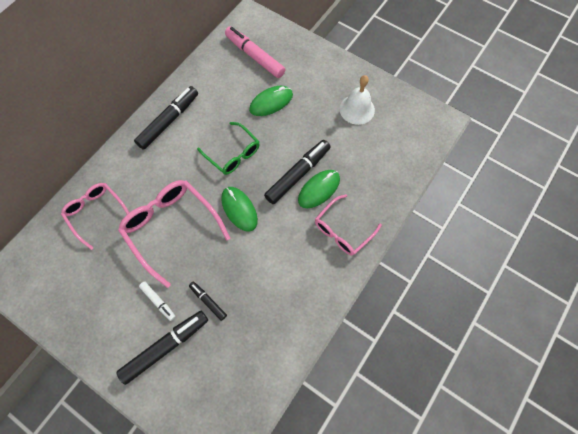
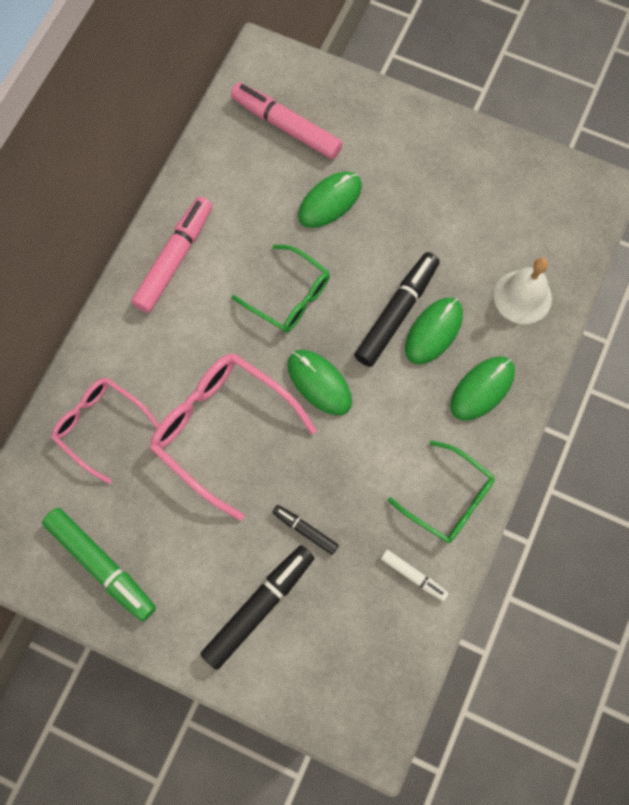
camera: 10 degrees left, 5 degrees up
(72, 301) = (102, 565): none -> green marker
(158, 301) = (231, 543): white marker -> white marker (413, 576)
(169, 121) = (174, 258): black marker -> pink marker
(306, 297) = (448, 498): none -> green glasses
(343, 230) = (482, 389): pink glasses -> green mouse
(357, 109) = (466, 191): white bell -> white bell (522, 297)

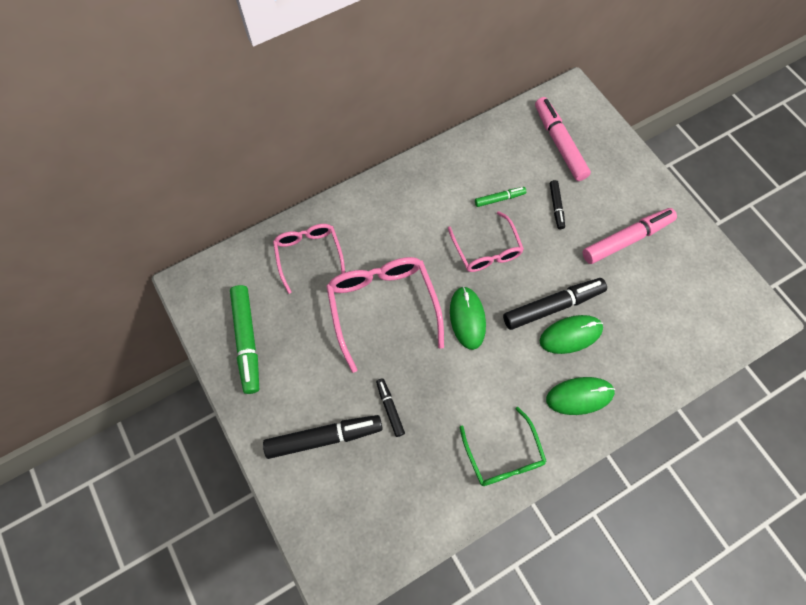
camera: 35 degrees right, 5 degrees down
(174, 258) = (428, 182): pink marker -> pink marker (626, 239)
(264, 229) = (499, 199): none -> green marker
(289, 296) = (486, 250): green glasses -> pink glasses
(330, 201) = (556, 207): green mouse -> black marker
(413, 576) = (442, 491): white marker -> none
(522, 297) = (653, 352): white bell -> none

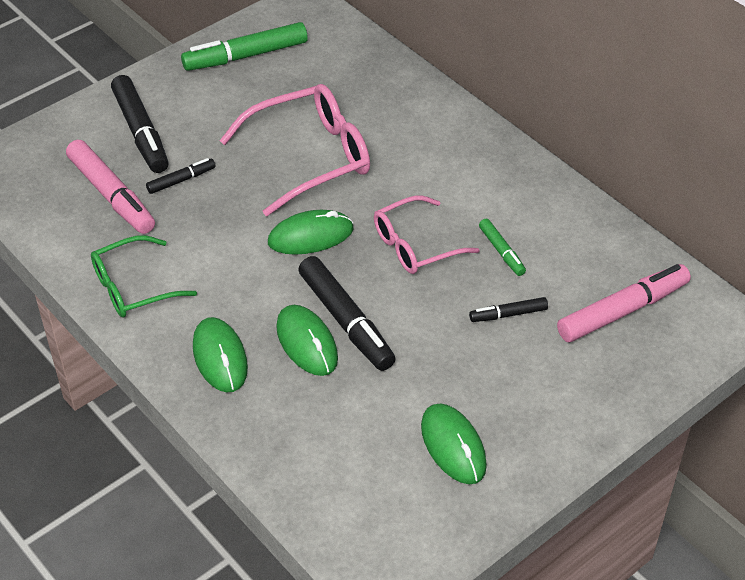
camera: 80 degrees right, 20 degrees down
(309, 255) = (365, 86): pink glasses -> none
(626, 239) = (476, 400): pink marker -> pink marker (112, 195)
(662, 259) = (453, 446): none -> green mouse

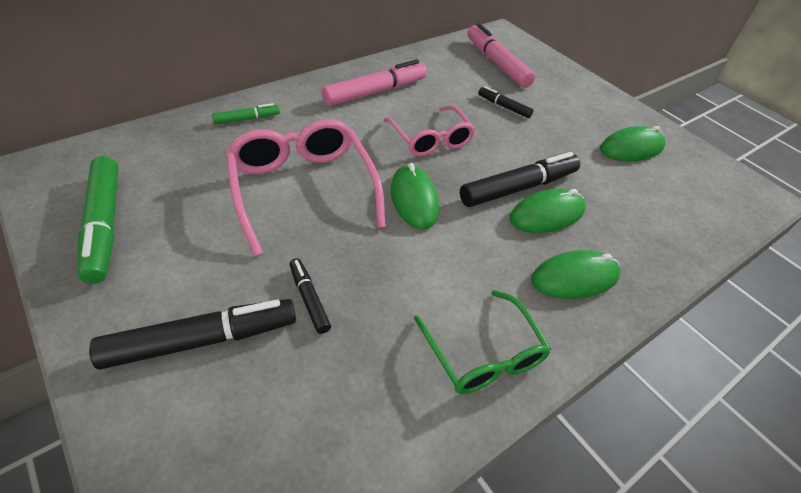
camera: 90 degrees left, 0 degrees up
(112, 195) = (318, 377): pink marker -> pink marker (375, 92)
(501, 251) = (440, 100): green marker -> green marker (247, 119)
(508, 314) = (504, 107): black marker -> black marker turned 135 degrees clockwise

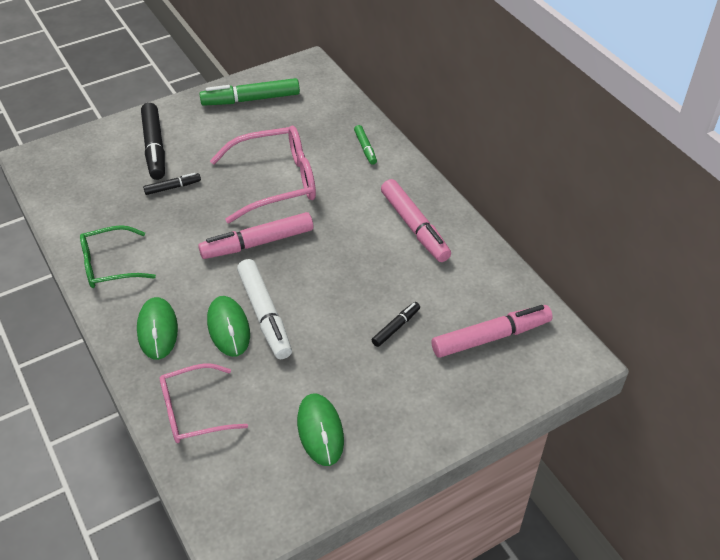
camera: 100 degrees right, 0 degrees up
(414, 199) = (257, 243): green mouse -> pink marker
(430, 139) = (337, 261): pink glasses -> pink glasses (194, 411)
(518, 188) = (265, 314): black marker -> white marker

